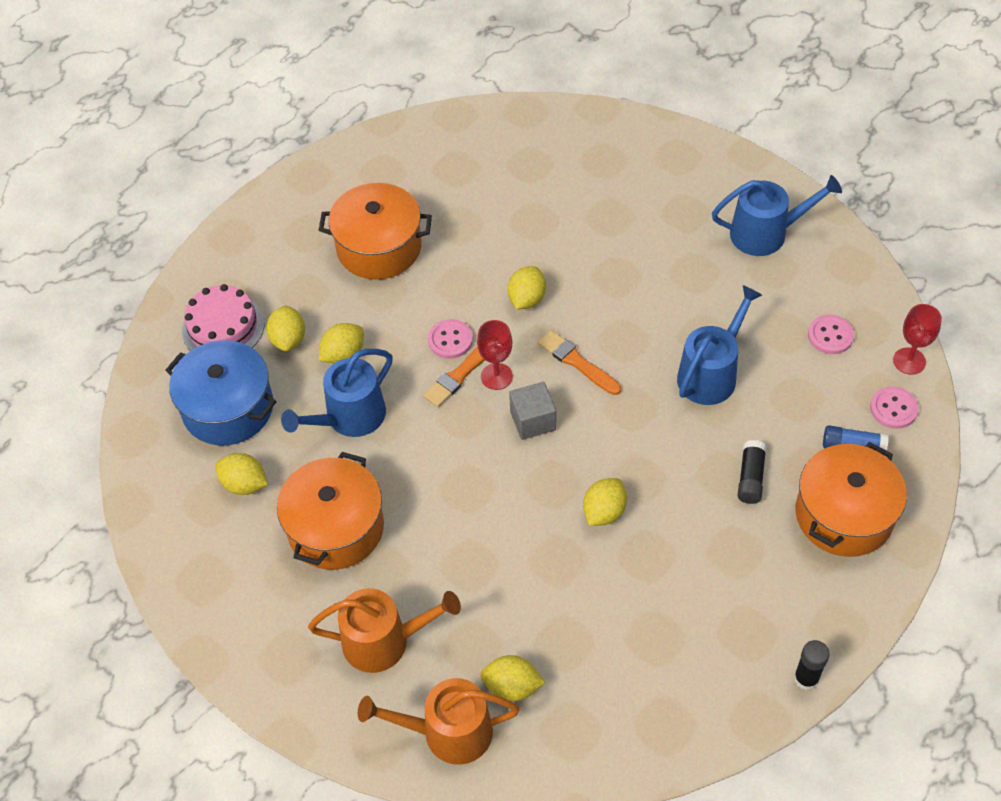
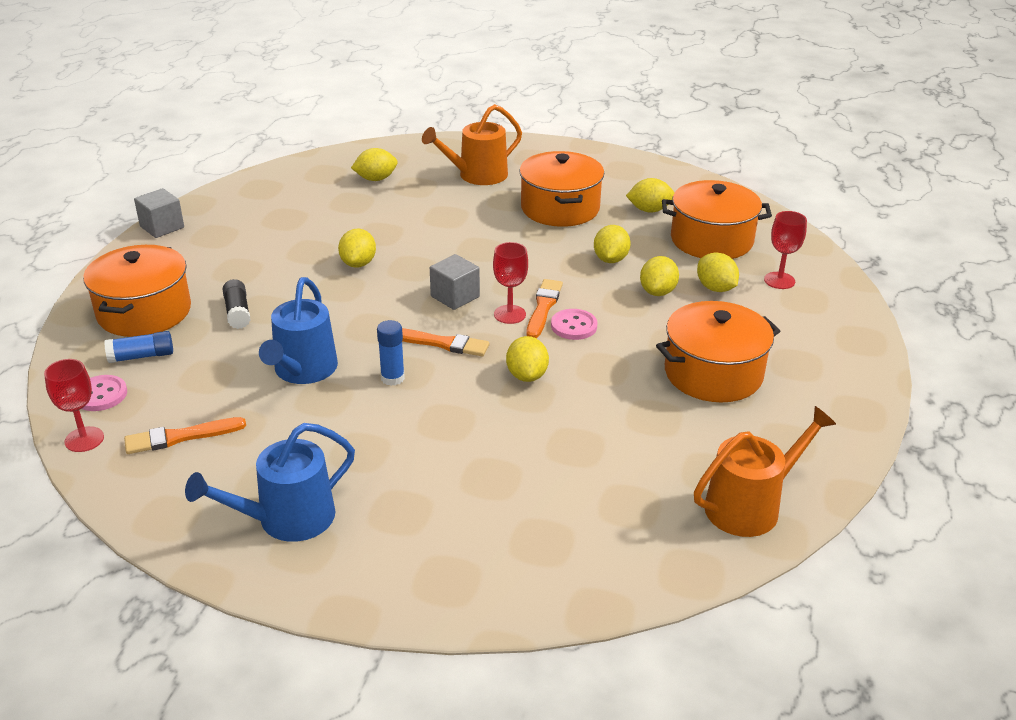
camera: 150 degrees right, 20 degrees down
(223, 327) = (779, 280): pink cake -> red goblet
(228, 408) = (711, 240): blue pot -> orange pot
(350, 417) = (610, 259): blue watering can -> yellow lemon
(448, 732) = (405, 156): orange watering can -> orange watering can (749, 506)
(638, 337) = (392, 378): none -> blue glue stick
(806, 678) = (162, 227): black glue stick -> grey cube
(830, 335) = (180, 437): pink button -> orange brush

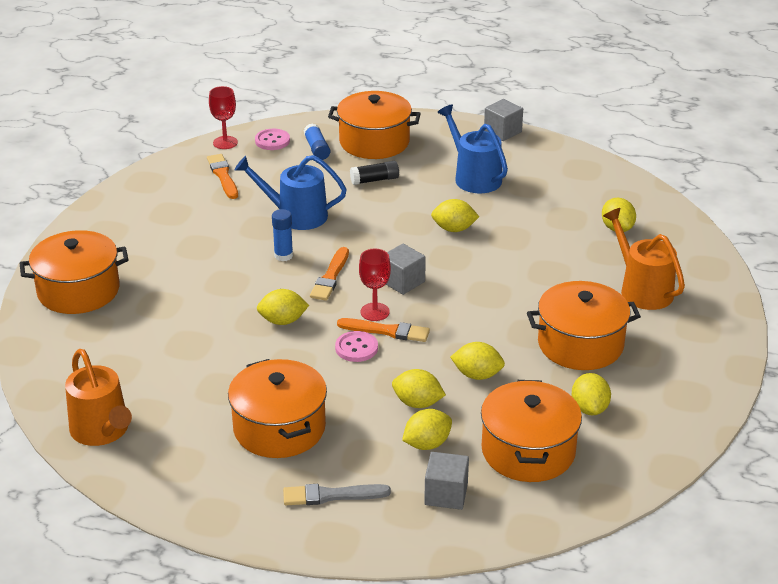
camera: 90 degrees right, 0 degrees up
(287, 519) = (134, 224): blue watering can -> blue watering can (474, 177)
(455, 561) = (78, 290): none -> orange pot
(779, 280) = (446, 494): red goblet -> grey cube
(802, 340) = (331, 495): none -> grey brush

